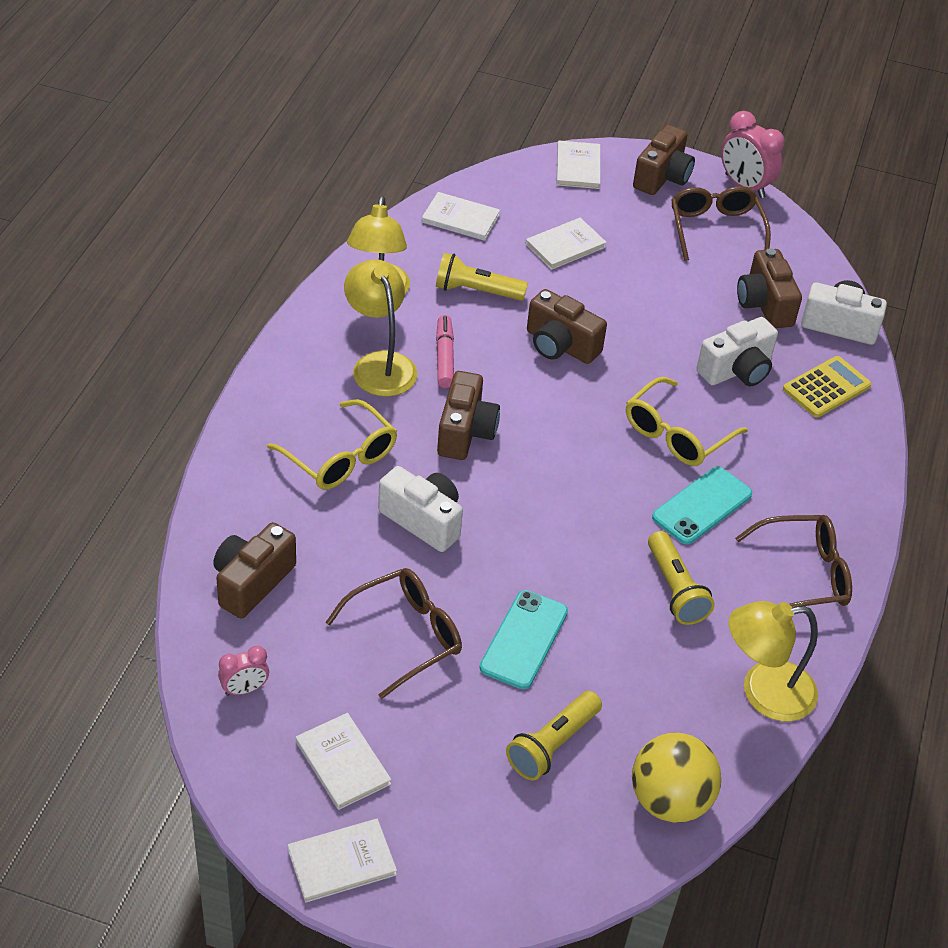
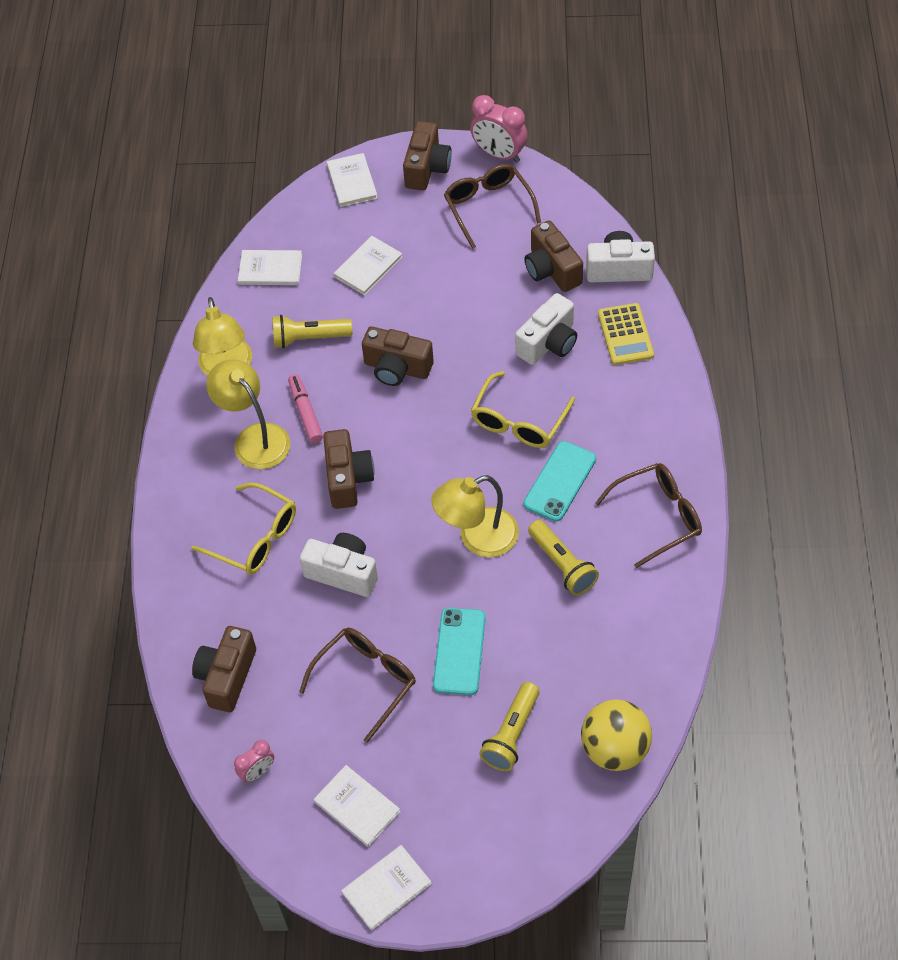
camera: 10 degrees left, 10 degrees up
(763, 692) = (658, 632): yellow lamp -> yellow lamp (477, 538)
(826, 387) = (625, 334): yellow calculator -> yellow calculator turned 135 degrees clockwise

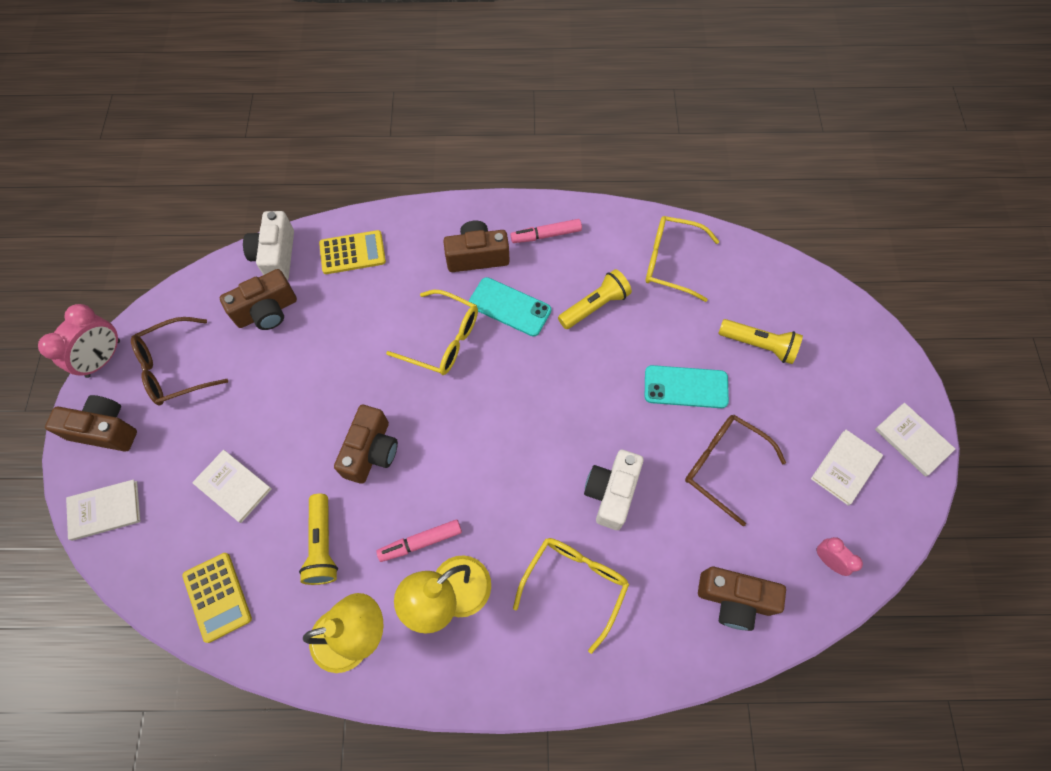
camera: 95 degrees left, 10 degrees up
(270, 269) = (217, 597): white book -> yellow calculator
(347, 478) = (503, 494): brown camera -> brown camera (477, 256)
(477, 538) = (569, 374): yellow lamp -> none
(548, 343) = (355, 314): white camera -> none
(615, 749) = (760, 271): yellow ball -> none
(624, 649) = (671, 262): none -> yellow glasses
(657, 517) = (546, 235): brown glasses -> pink marker

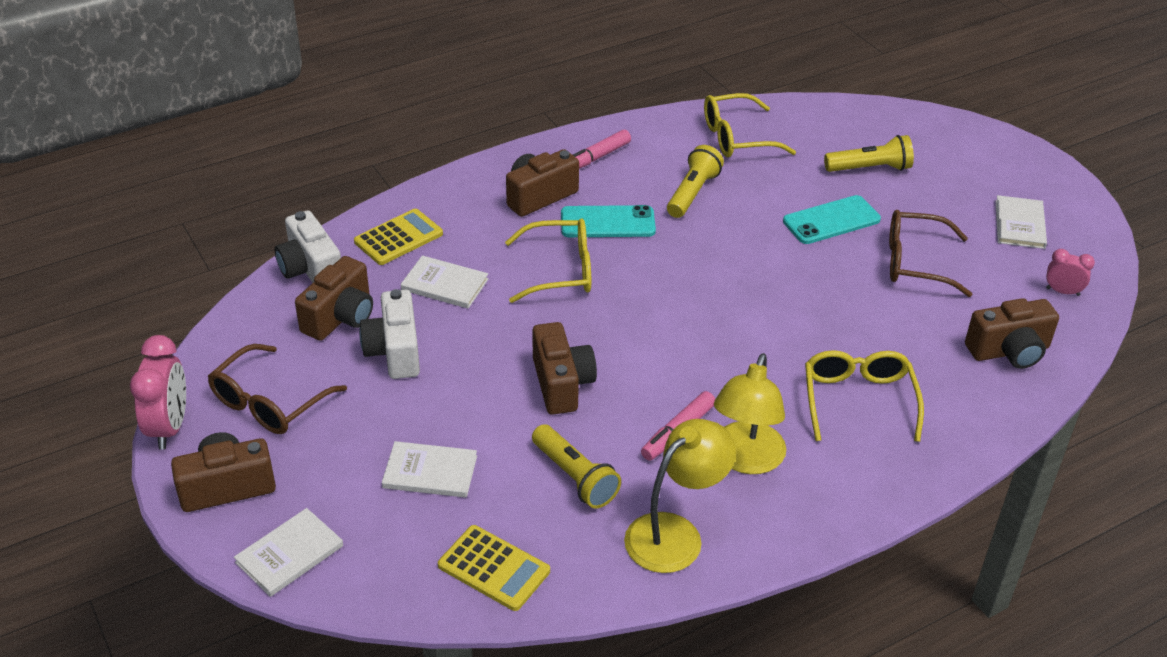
camera: 30 degrees left, 25 degrees down
(611, 493) = (832, 321): white camera -> white camera (395, 351)
(912, 440) = (1057, 185): white book -> white book (445, 284)

